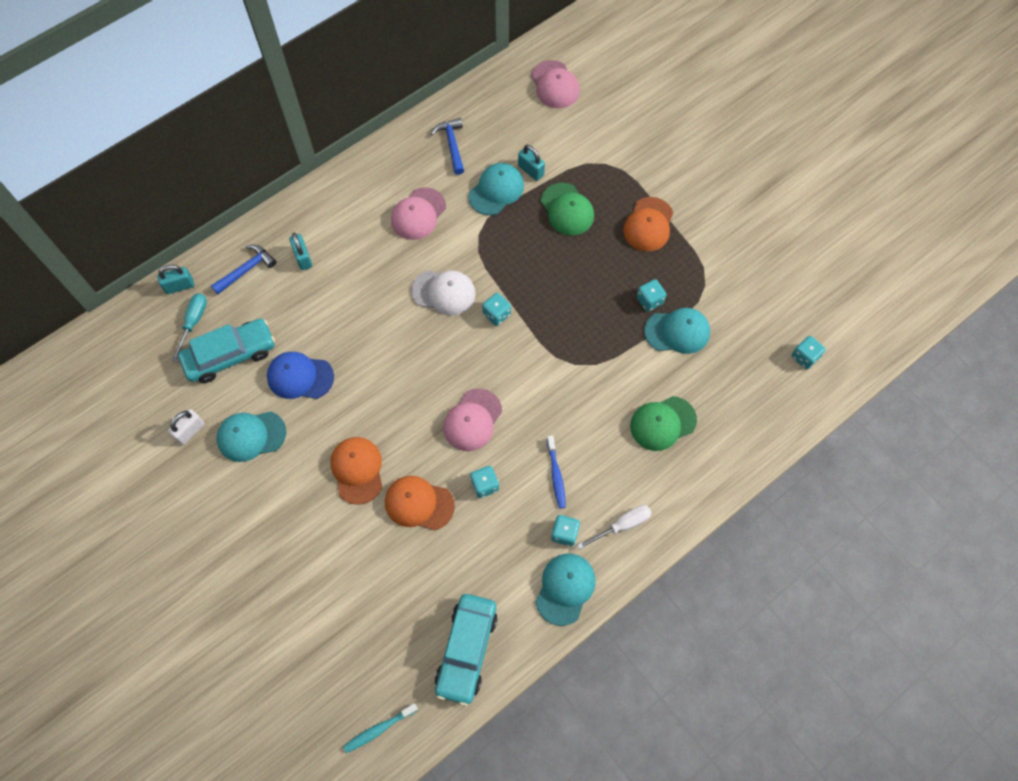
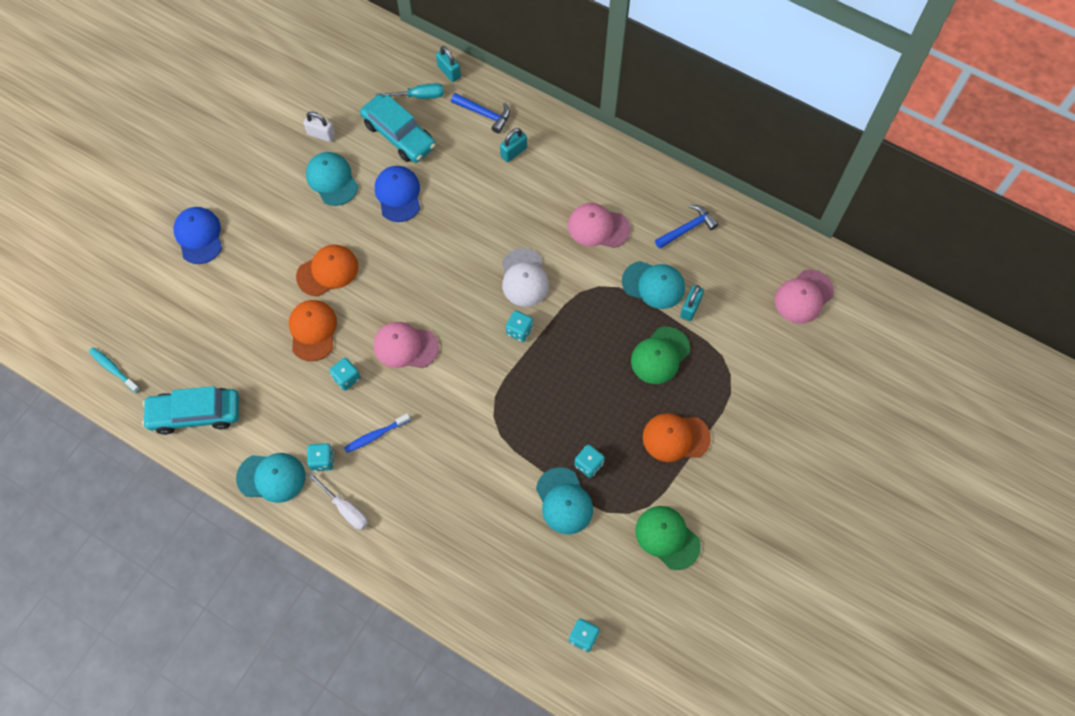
camera: 70 degrees right, 0 degrees up
(254, 593) = (199, 236): none -> blue cap
(662, 423) = (460, 515): green cap -> green cap (667, 537)

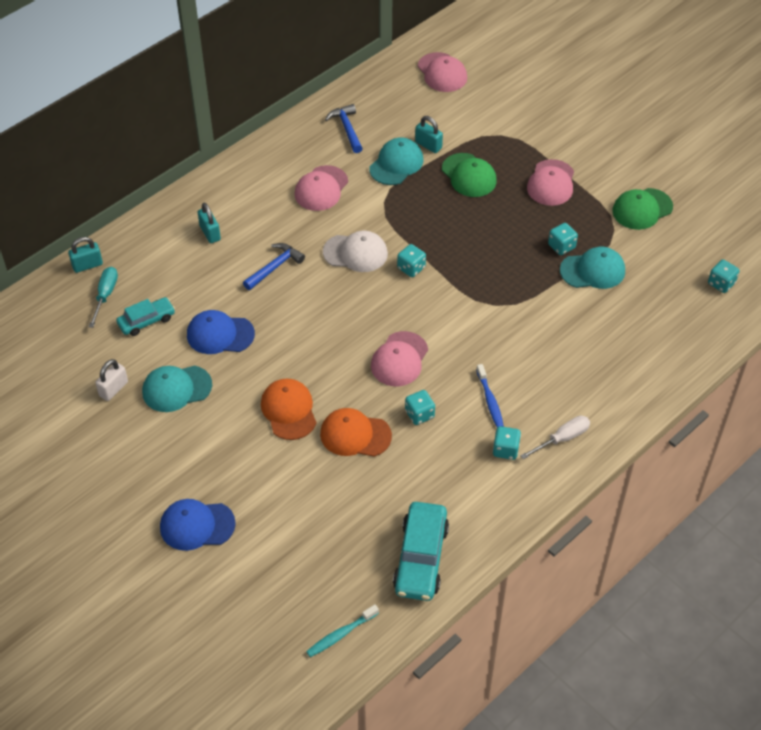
camera: 75 degrees left, 15 degrees down
(271, 477) = (513, 497): turquoise cap -> none
(399, 135) = (146, 321): turquoise car -> turquoise car, size x0.61
(484, 114) = (154, 247): blue hammer -> blue hammer (275, 267)
(675, 437) = (551, 183): orange cap -> pink cap

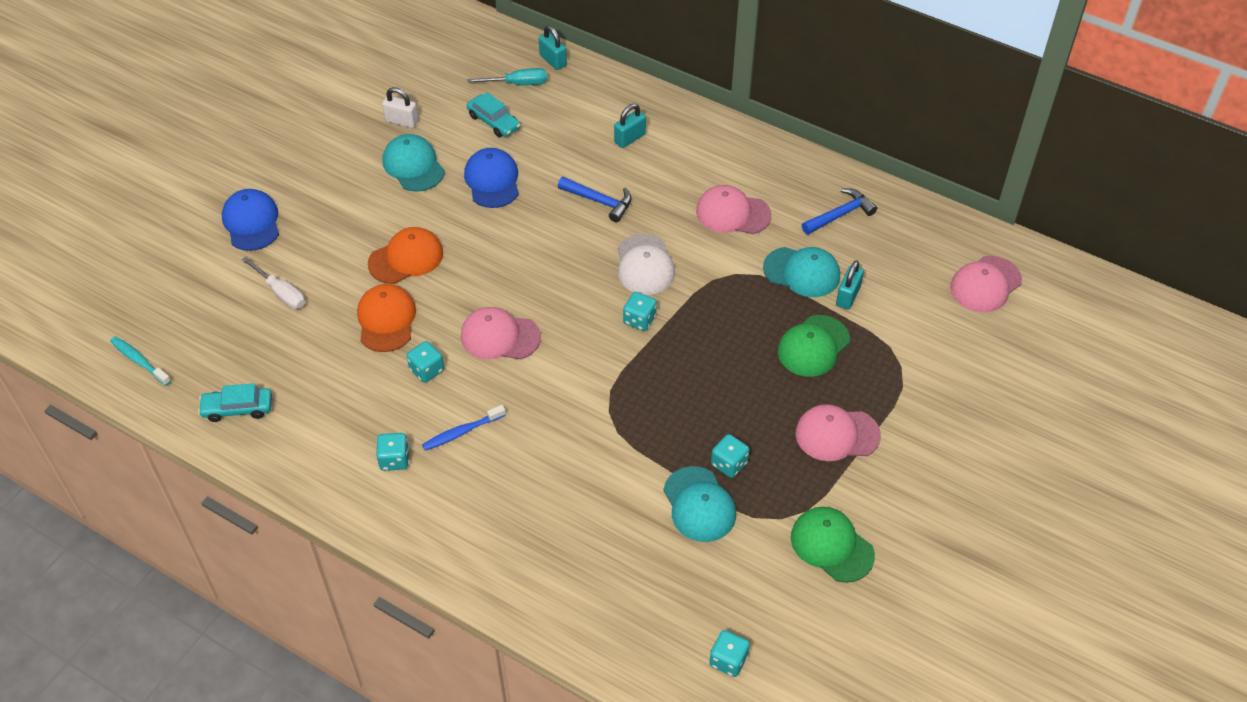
camera: 75 degrees right, 0 degrees up
(421, 558) = (238, 409): turquoise car -> turquoise car, size x0.61
(562, 438) = (422, 513): white screwdriver -> white screwdriver (281, 293)

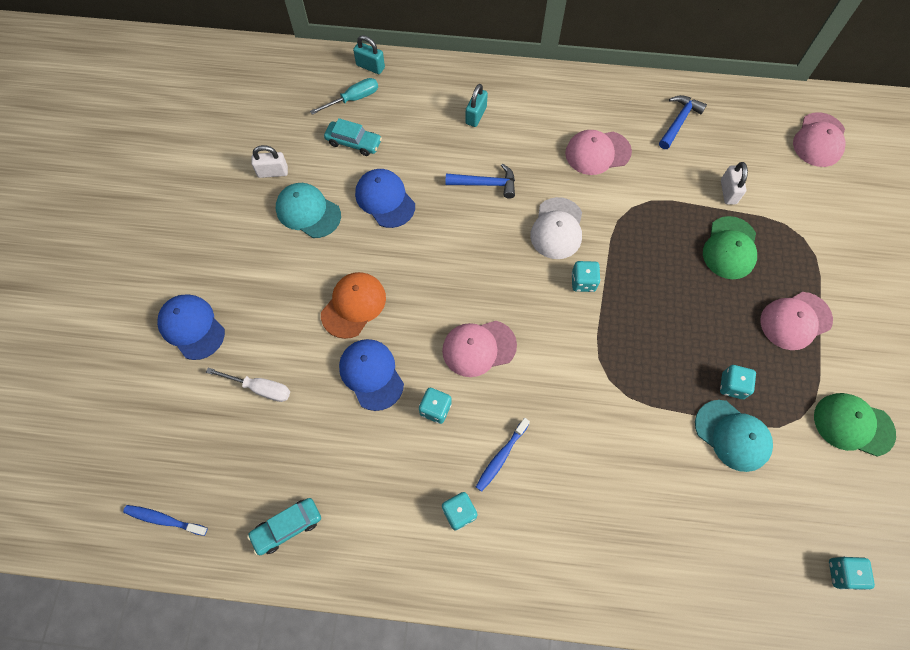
camera: 25 degrees left, 15 degrees up
(139, 361) = (164, 519): turquoise toothbrush -> blue toothbrush
(386, 320) = (371, 374): orange cap -> blue cap
(645, 265) = (557, 228): white cap -> white cap turned 45 degrees clockwise
(802, 272) = (681, 184): turquoise cap -> none
(848, 296) = (728, 192): turquoise padlock -> white padlock

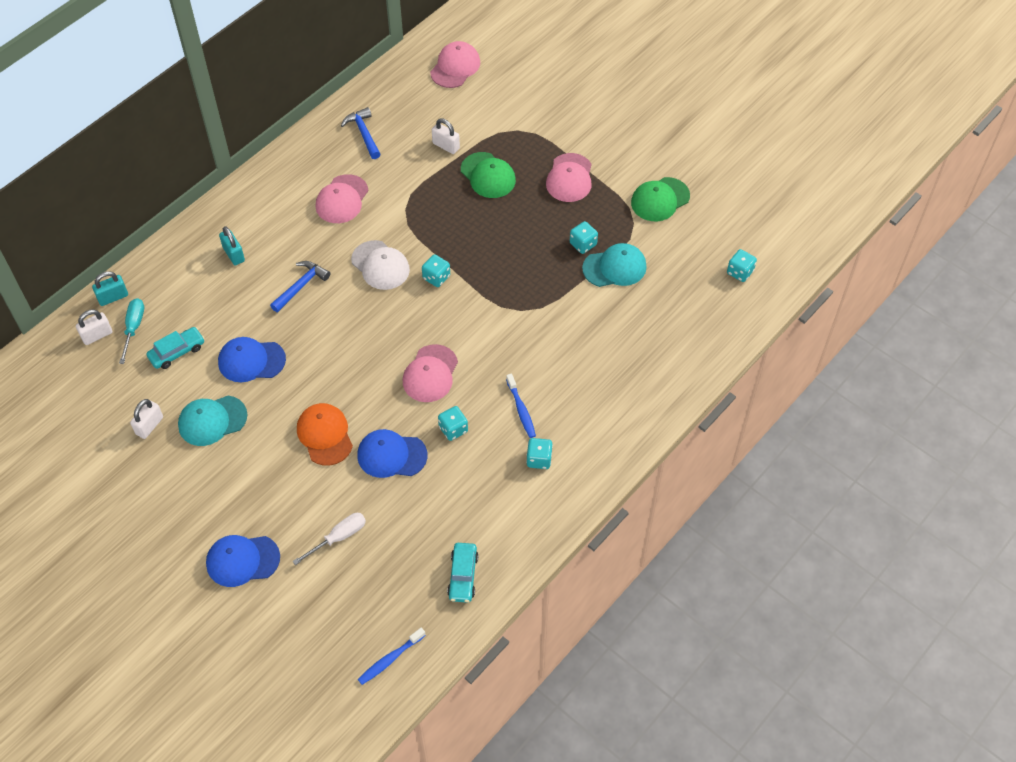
camera: 55 degrees left, 10 degrees down
(328, 81) = (97, 335): none -> white padlock
(819, 140) = (455, 67): pink cap -> pink cap turned 120 degrees counterclockwise

